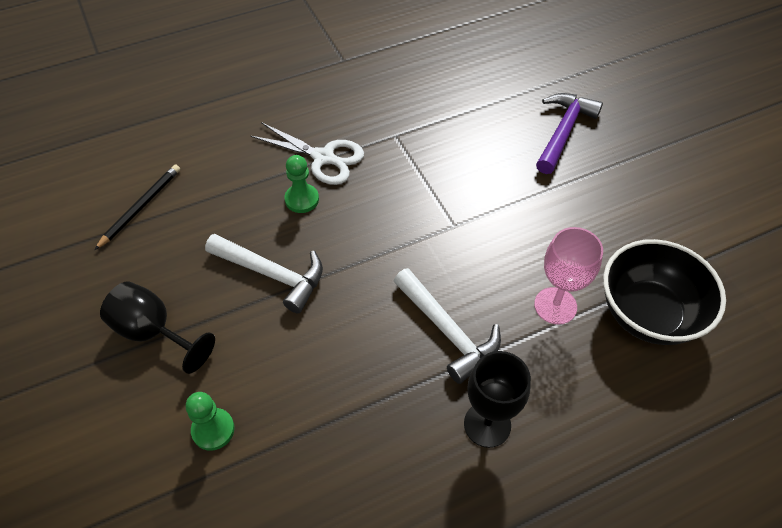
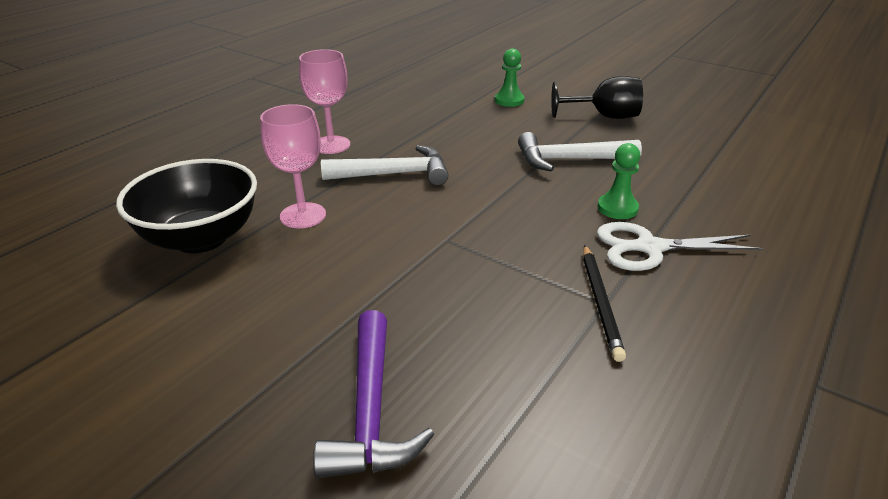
camera: 150 degrees right, 20 degrees down
(141, 207) = (734, 160): black pencil -> black pencil (600, 302)
(447, 331) = (394, 174): white hammer -> white hammer turned 150 degrees clockwise
(487, 424) = (331, 145): black goblet -> pink goblet

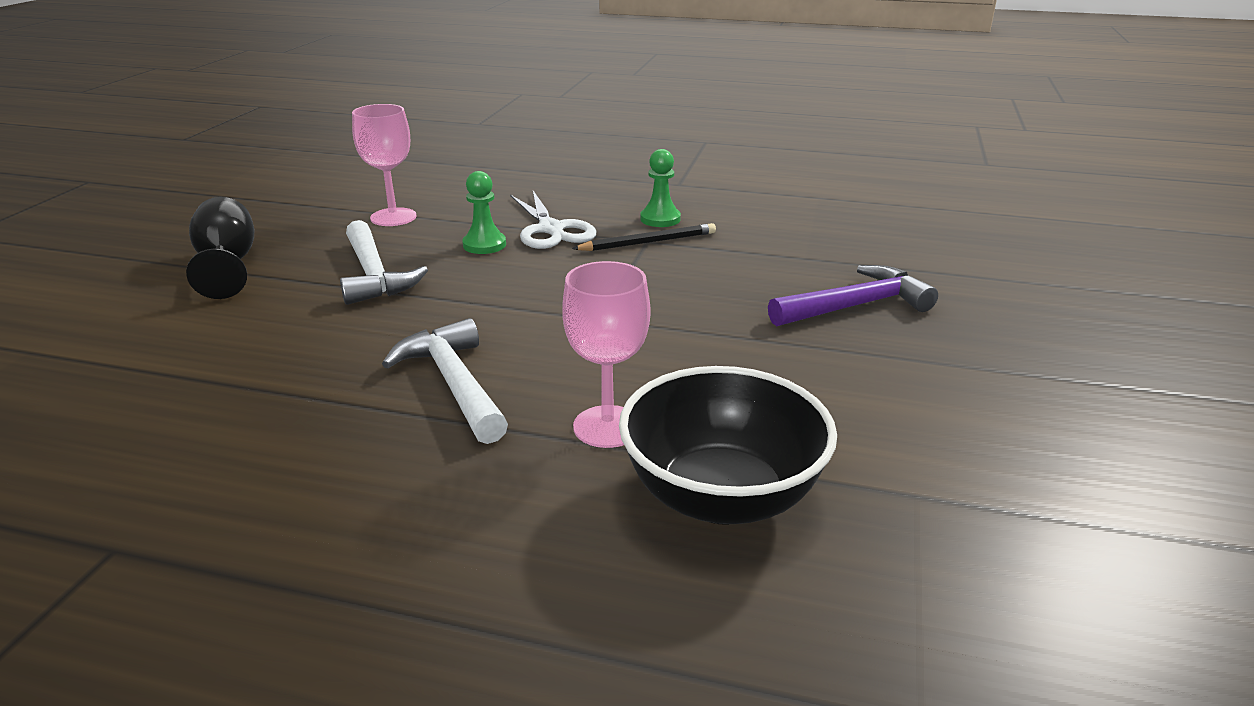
camera: 110 degrees left, 5 degrees down
(331, 145) = (360, 473): pink goblet -> pink goblet (393, 217)
(509, 100) = (149, 338): green pawn -> green pawn (660, 219)

